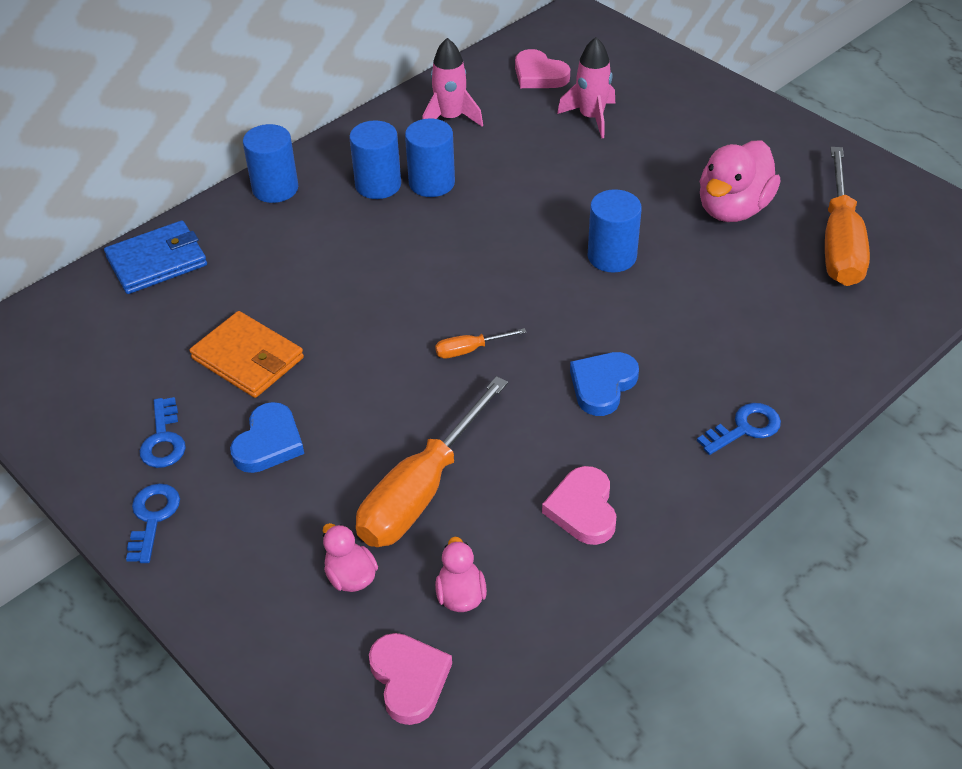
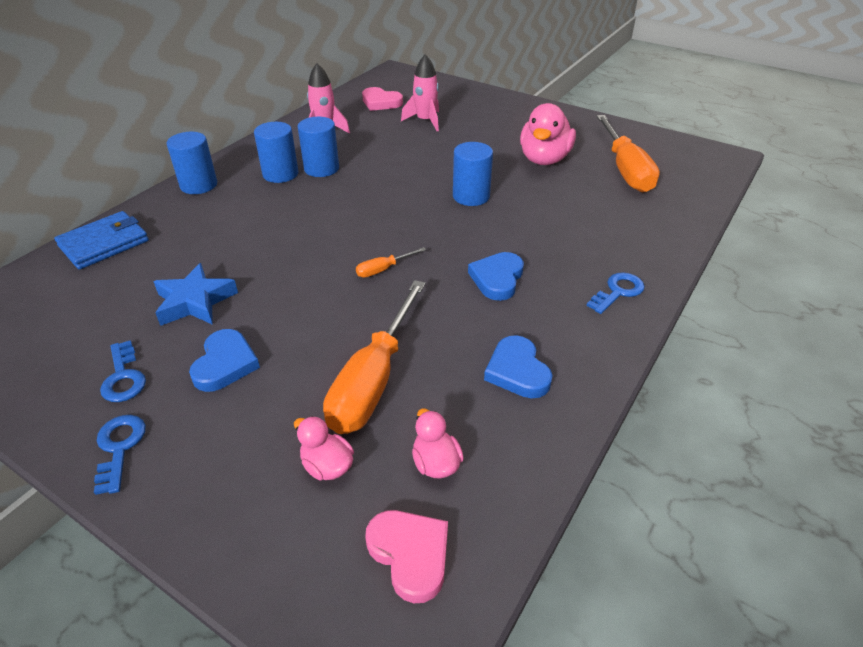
camera: 15 degrees left, 5 degrees down
(248, 358) = (195, 302): orange wallet -> blue star
(583, 509) = (517, 371): pink heart -> blue heart

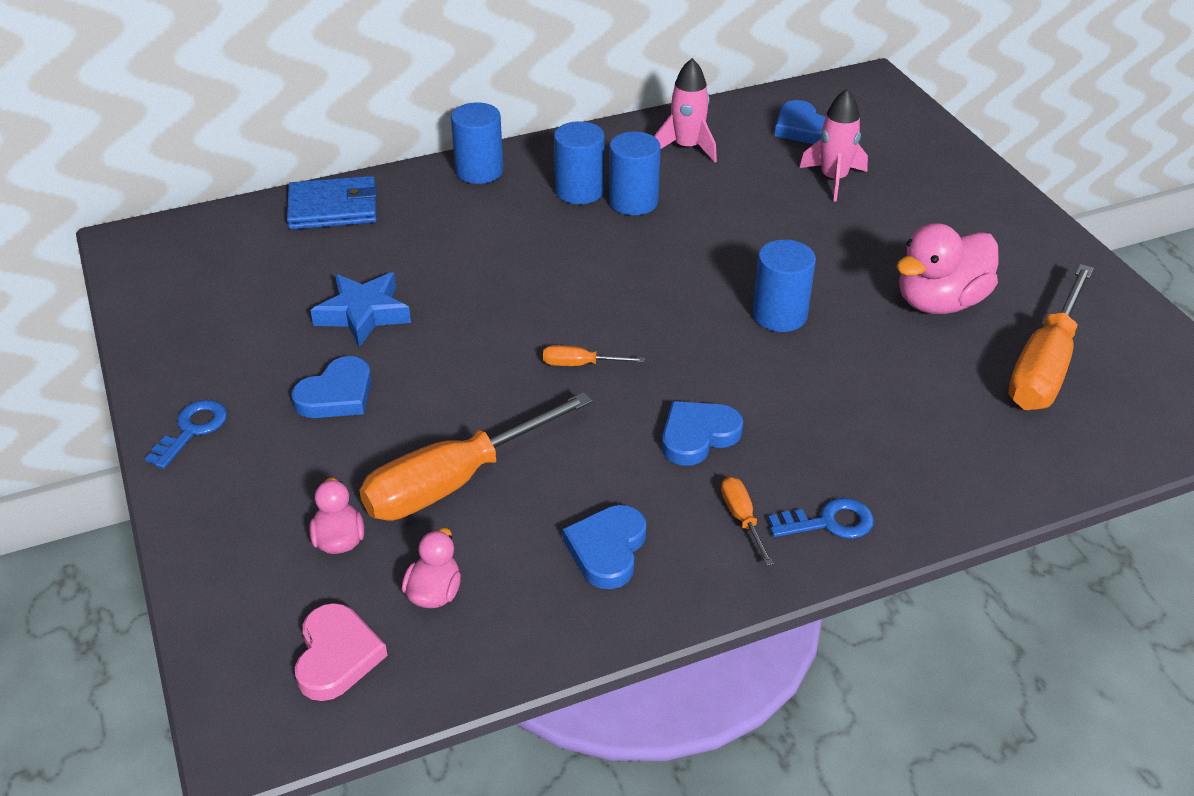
camera: 35 degrees right, 0 degrees up
(123, 377) = (244, 364): blue key -> none
(381, 102) = (801, 128): pink heart -> blue heart
(572, 313) = (742, 519): none -> orange screwdriver

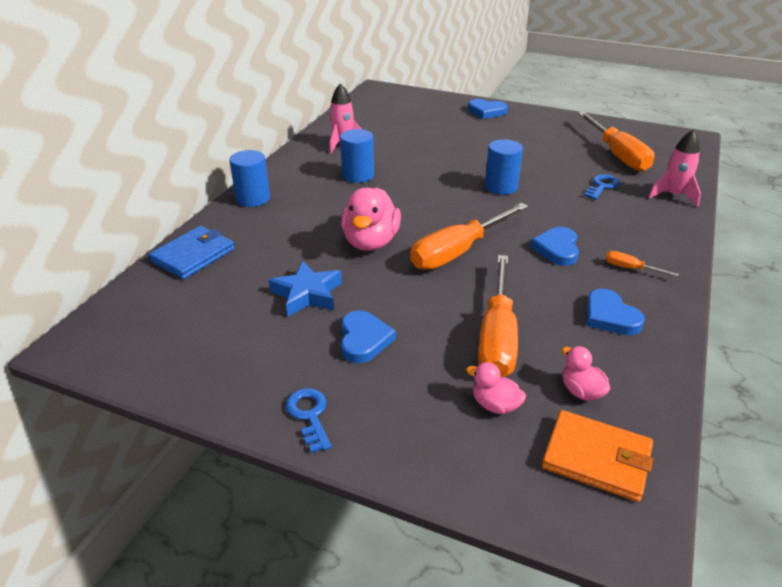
camera: 45 degrees left, 5 degrees down
(337, 656) = (596, 458): pink heart -> orange wallet
(579, 191) = (323, 183): blue cylinder -> none
(580, 364) = (458, 252): orange screwdriver -> orange screwdriver, size x2.33
(801, 128) = (380, 116): blue heart -> blue heart (486, 111)
(829, 522) = (658, 249): blue key -> blue key (602, 186)
(833, 179) = (428, 129): pink rocket -> pink rocket (673, 195)
(940, 302) = (547, 152): pink duck -> pink duck (371, 242)

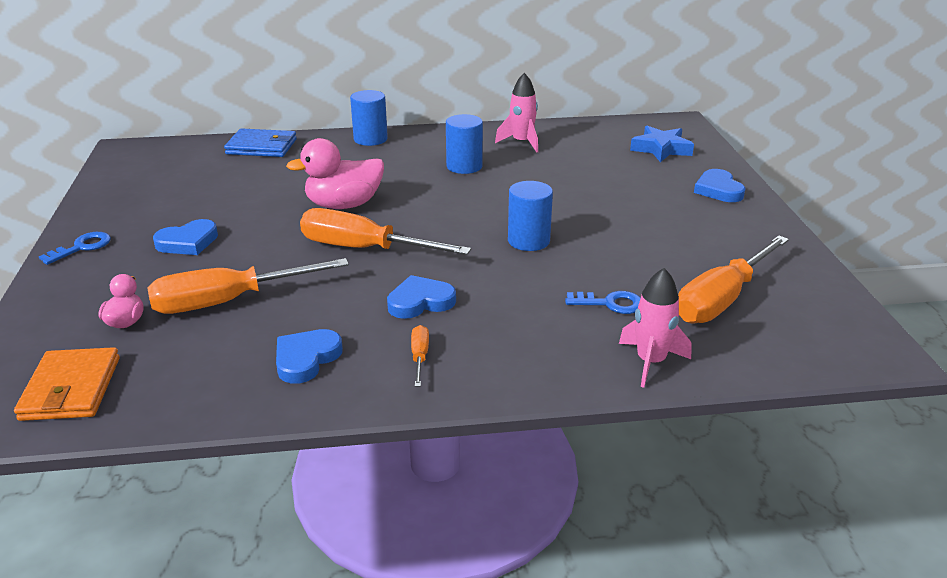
camera: 60 degrees right, 5 degrees down
(307, 294) = (238, 202): blue star -> blue star (661, 149)
(581, 391) = (165, 363): pink duck -> none

